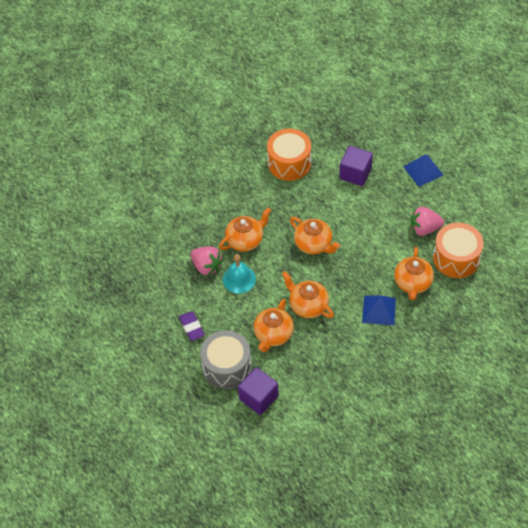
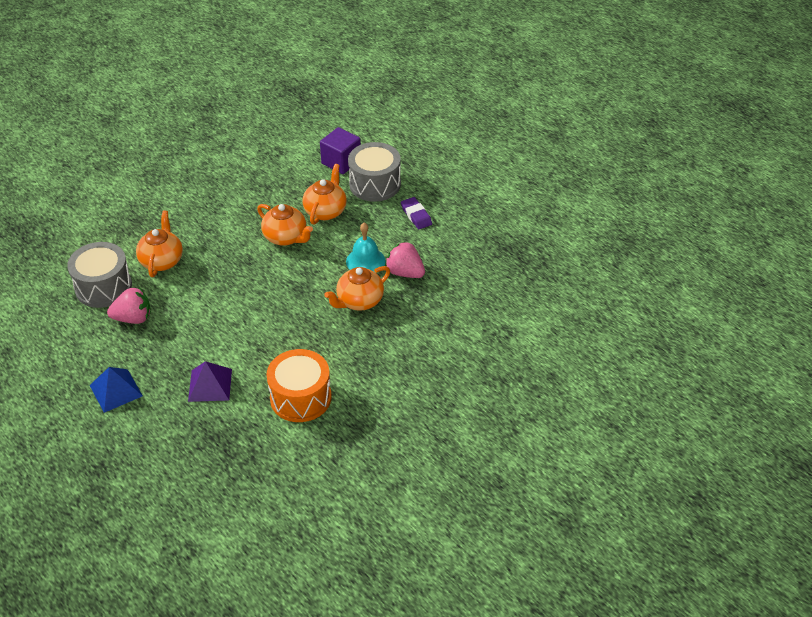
camera: 175 degrees right, 10 degrees down
(314, 244) = (274, 298): orange teapot -> none
(355, 173) = (210, 385): purple cube -> purple pyramid
(379, 310) = (206, 235): blue pyramid -> none
(456, 258) = (103, 287): orange drum -> grey drum

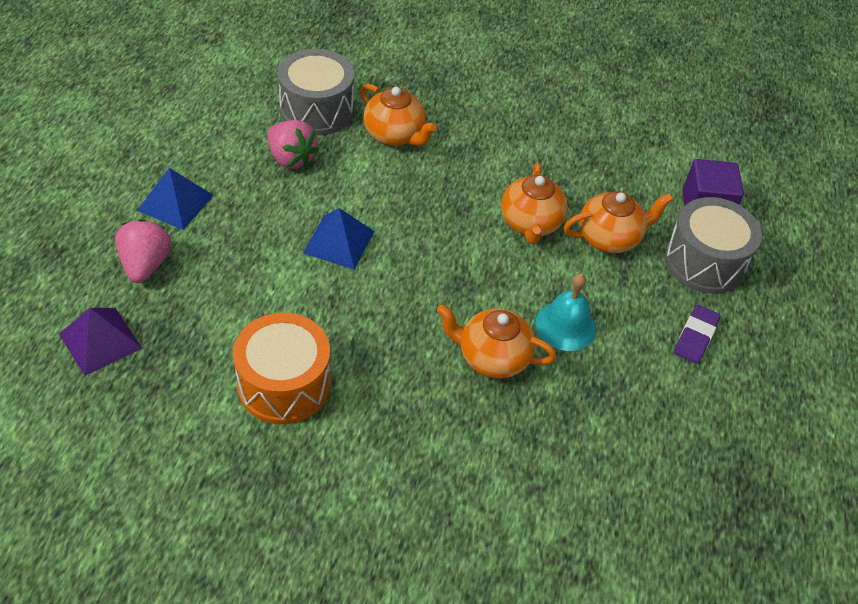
camera: 50 degrees right, 5 degrees up
(162, 261) = (395, 135): orange teapot -> orange teapot turned 75 degrees clockwise
(210, 385) = (242, 281): purple pyramid -> purple pyramid (100, 341)
(221, 327) = (338, 242): none -> blue pyramid
(405, 273) = (585, 381): pink strawberry -> pink strawberry (146, 265)

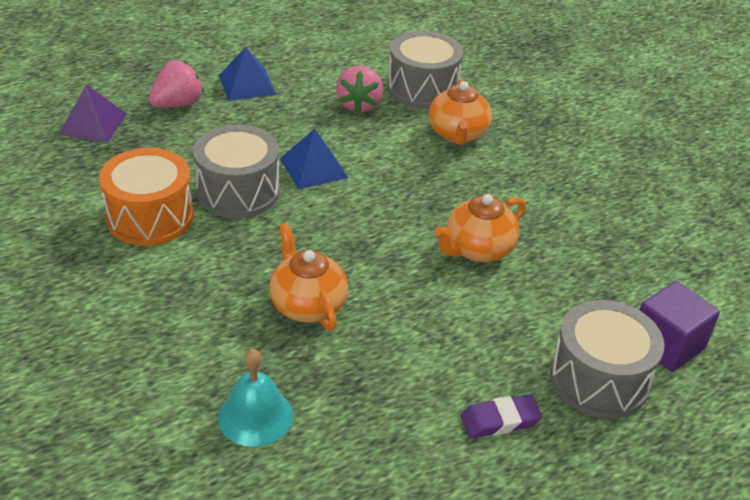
camera: 50 degrees right, 10 degrees down
(315, 307) = (238, 191): none -> grey drum
(565, 325) = (397, 329): turquoise bell -> turquoise bell (255, 416)
(609, 238) = (533, 303): orange teapot -> none

